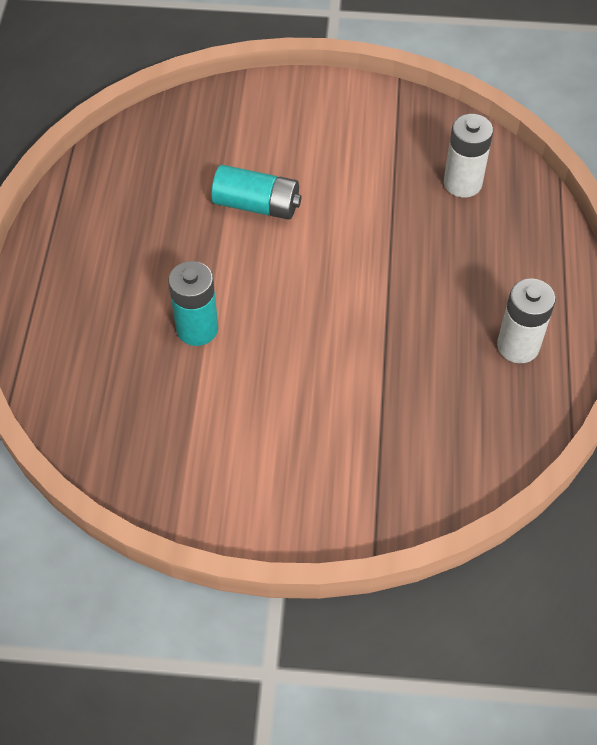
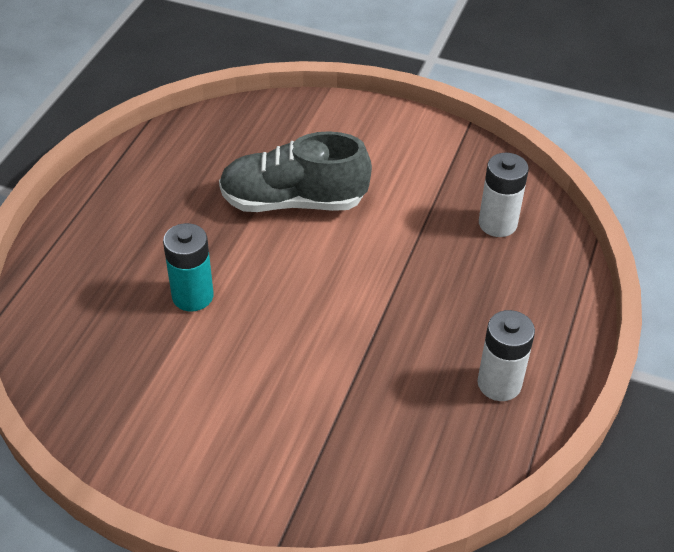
camera: 15 degrees right, 10 degrees down
(257, 205) = (293, 201): turquoise battery -> grey shoe

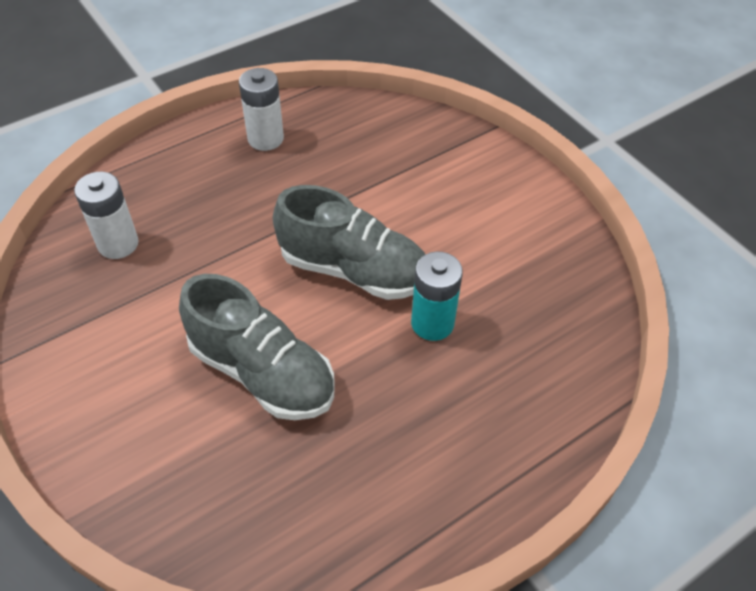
camera: 145 degrees left, 5 degrees up
(292, 303) = (354, 270): none -> grey shoe

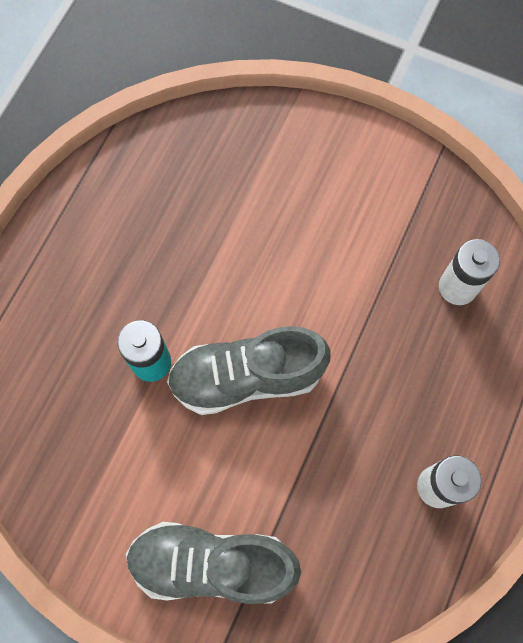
camera: 150 degrees right, 20 degrees up
(262, 372) = (254, 246): grey shoe -> grey shoe (212, 564)

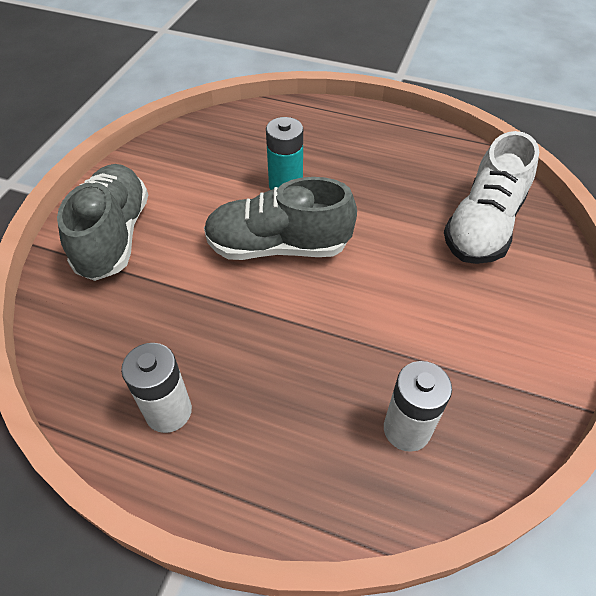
camera: 85 degrees right, 20 degrees down
(238, 170) = (483, 226): none -> white shoe
(246, 377) = (278, 246): grey shoe -> grey shoe turned 75 degrees counterclockwise

